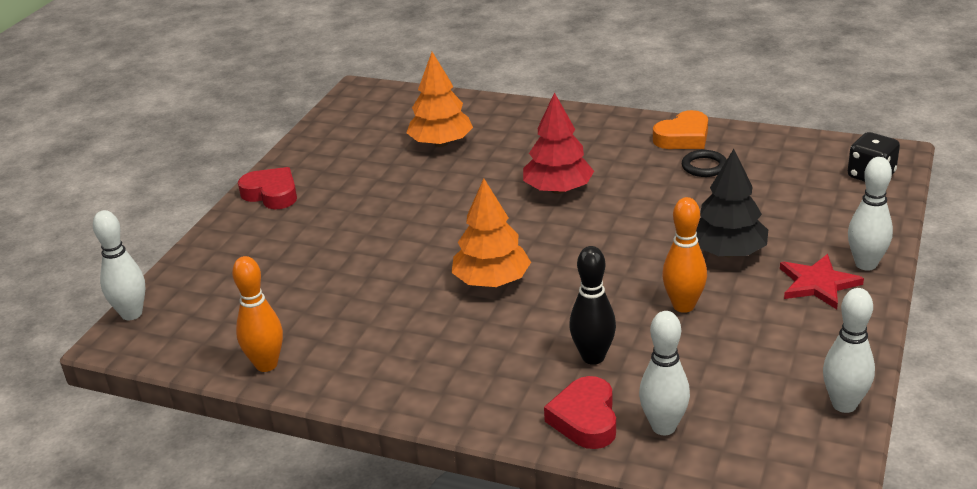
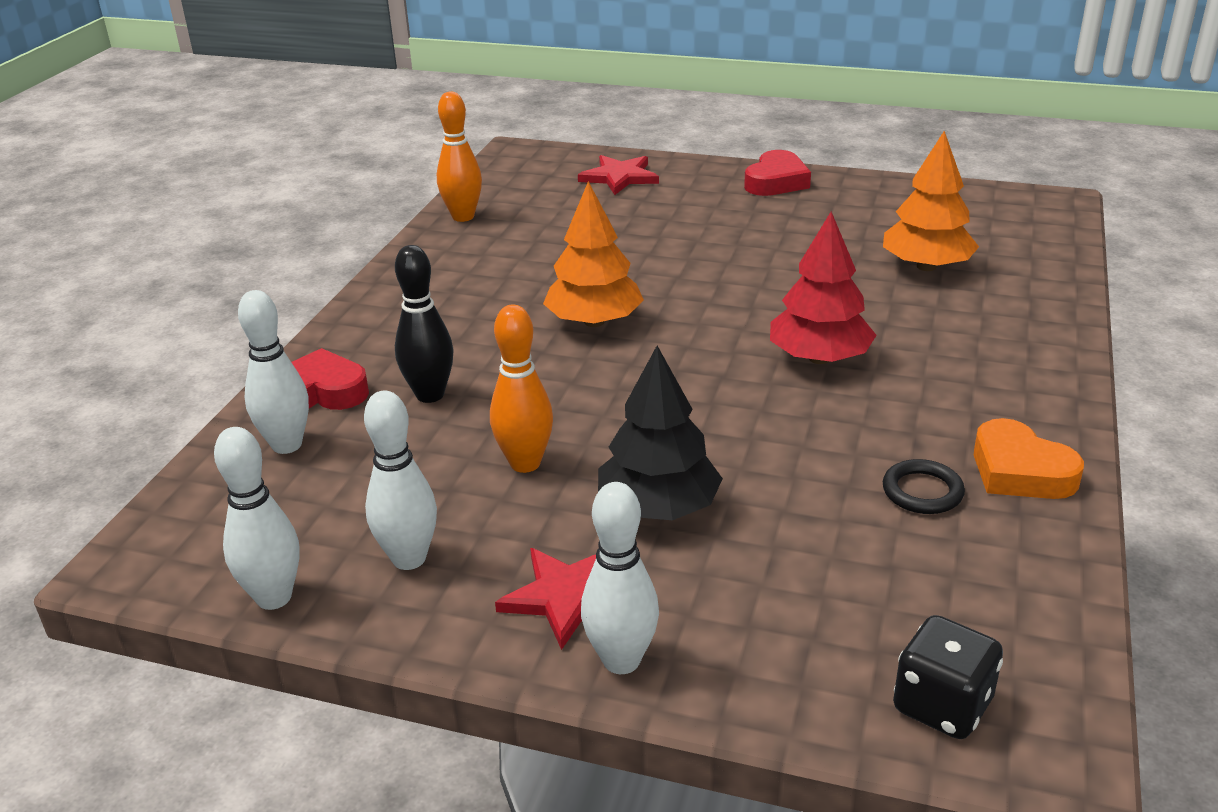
camera: 85 degrees right, 0 degrees up
(131, 314) = (554, 151): white bowling pin -> white bowling pin (409, 558)
(220, 273) = (619, 177): none -> red star

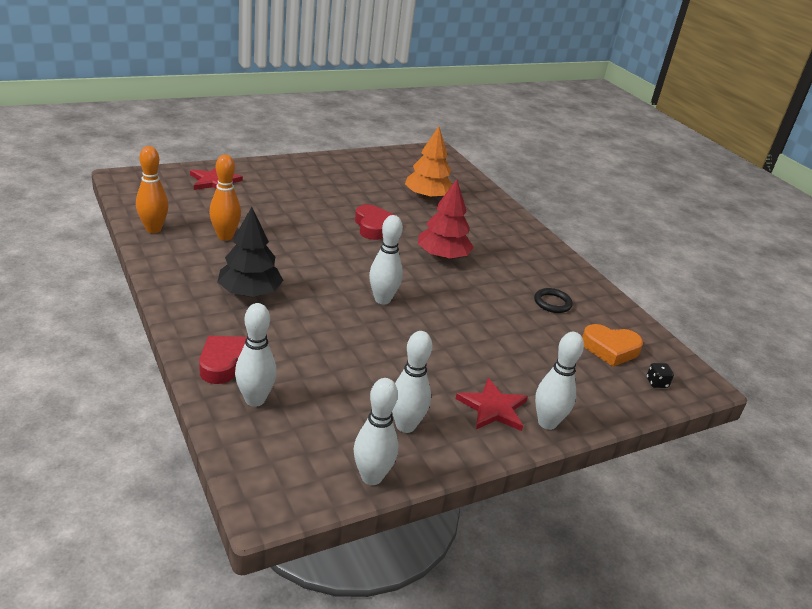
camera: 50 degrees left, 0 degrees up
(430, 395) = (292, 340): black bowling pin -> none
(525, 463) = (390, 356): orange bowling pin -> orange bowling pin (225, 236)
(594, 322) = (319, 271): orange tree -> none
(628, 386) = (382, 299): none -> white bowling pin
(658, 507) = (473, 352): black tree -> black tree (249, 293)
(776, 181) = (303, 166): red heart -> red heart (373, 227)
(942, 706) = (656, 383): black dice -> black dice, size x0.54
(1020, 471) = (571, 281): orange heart -> orange heart (610, 349)

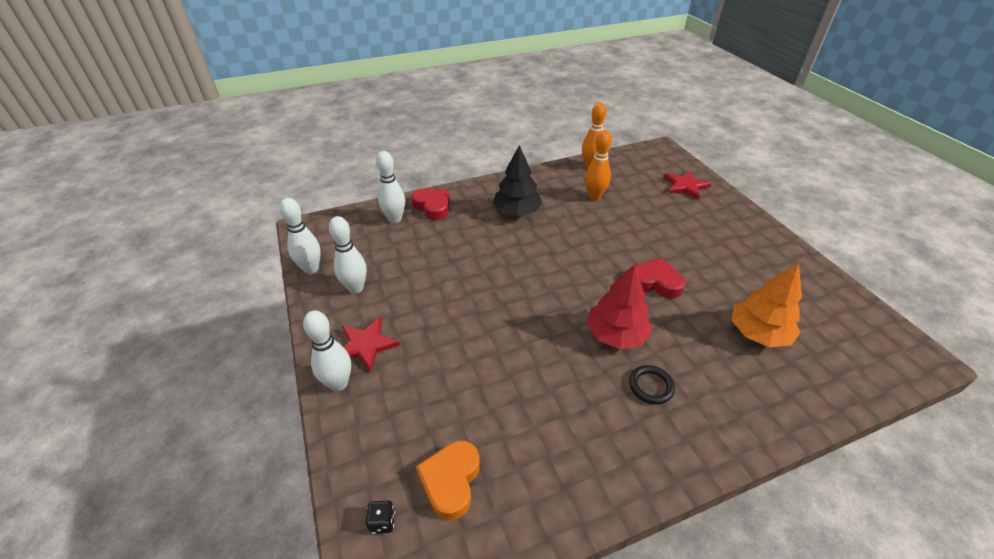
camera: 100 degrees right, 10 degrees up
(373, 227) = (655, 282): red heart -> red heart turned 150 degrees counterclockwise
(382, 299) = (521, 283): white bowling pin -> none
(552, 303) = (543, 433): black ring -> black ring (650, 386)

